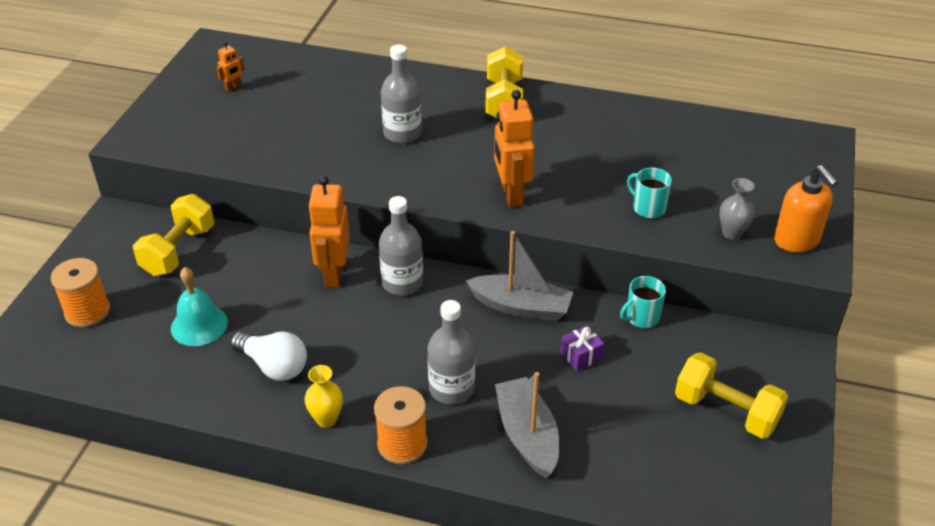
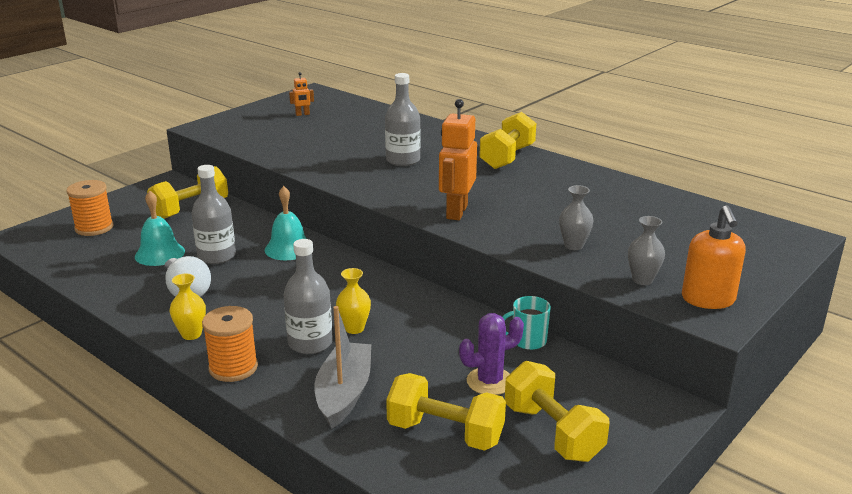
camera: 25 degrees right, 15 degrees down
(334, 274) = (288, 248): orange robot -> turquoise bell
(402, 283) = (337, 266): grey bottle -> grey bottle (217, 256)
(479, 356) = (354, 328): none -> yellow vase
(521, 307) = (422, 306): grey boat -> none
(581, 355) = (445, 352): purple gift -> none
(641, 375) = (489, 381): none -> purple cactus
(643, 445) = (445, 433): none -> yellow dumbbell
(648, 208) = (573, 246): turquoise mug -> grey vase

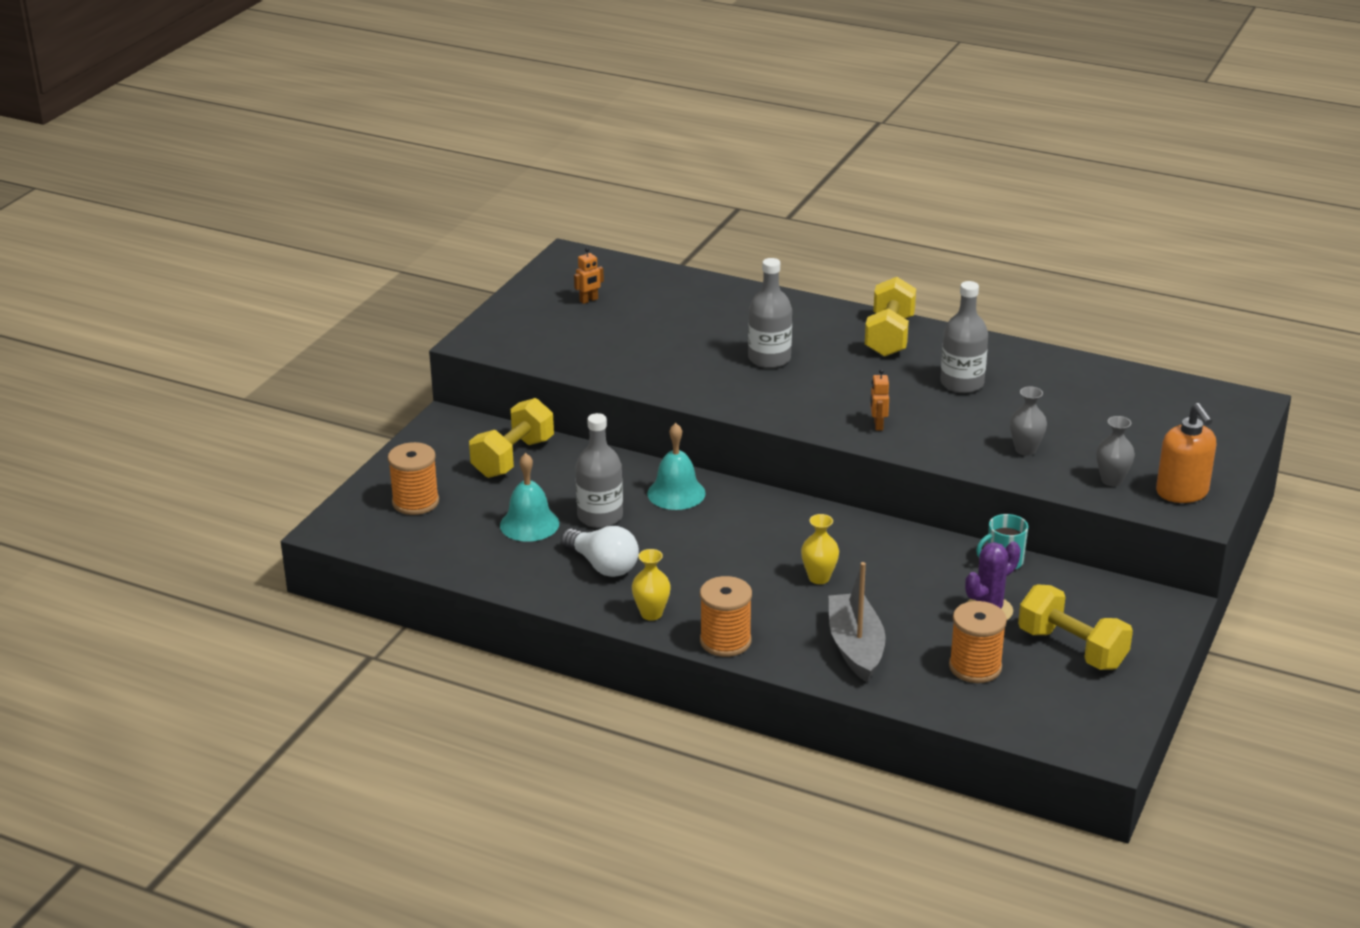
camera: 15 degrees left, 5 degrees up
(310, 343) = (784, 602): grey bottle -> grey bottle (962, 383)
(445, 433) = (975, 667): yellow dumbbell -> orange spool
(456, 212) = (878, 425): orange robot -> orange robot, size x0.48

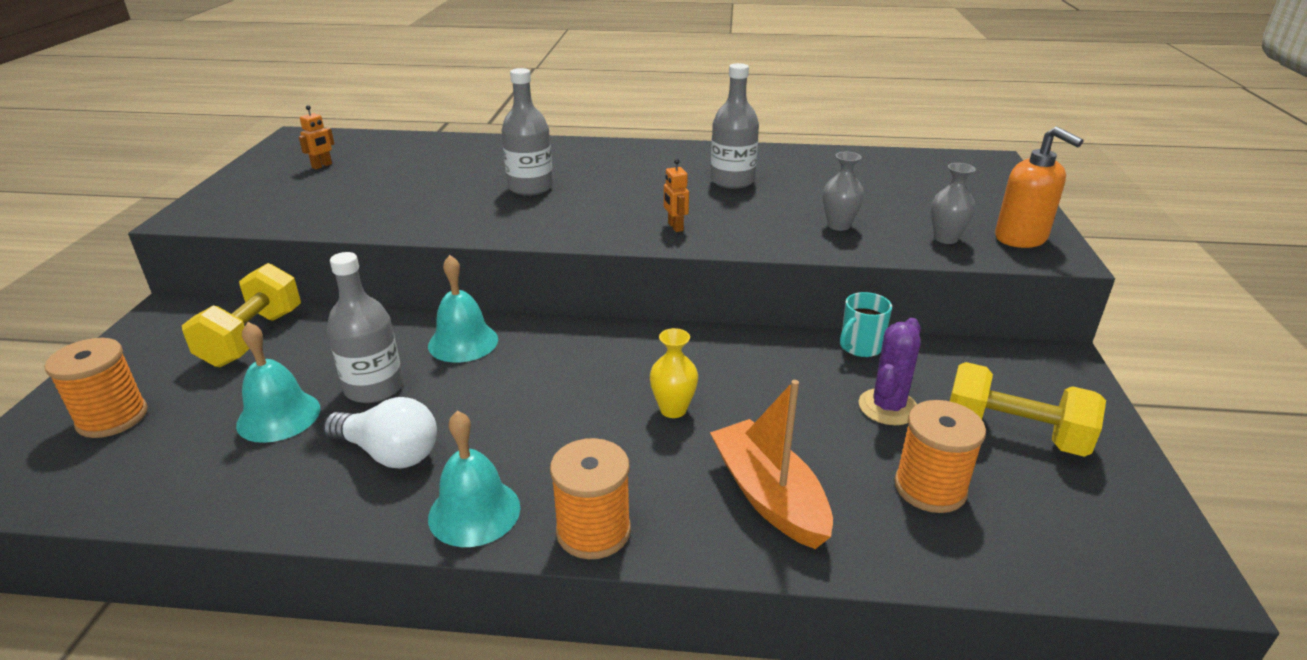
camera: 20 degrees left, 0 degrees up
(651, 614) = (474, 512): yellow vase -> turquoise bell
(855, 647) = (769, 496): grey boat -> orange boat
(889, 336) = (639, 155): yellow dumbbell -> none

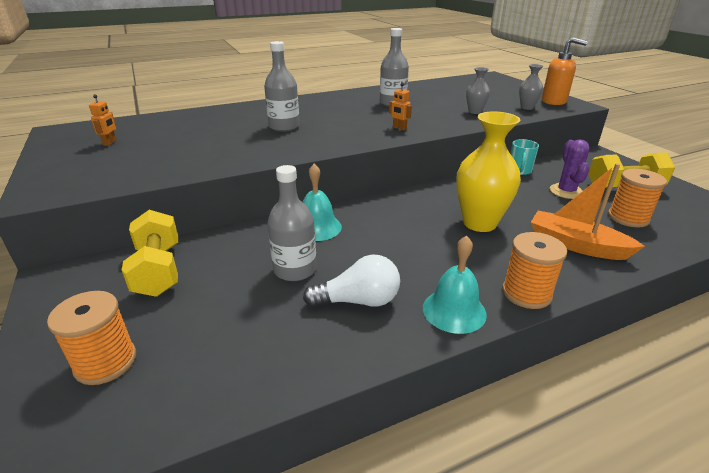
camera: 30 degrees left, 0 degrees up
(278, 416) = (250, 309): turquoise bell -> none
(673, 409) = (479, 223): yellow vase -> yellow vase, size x1.99

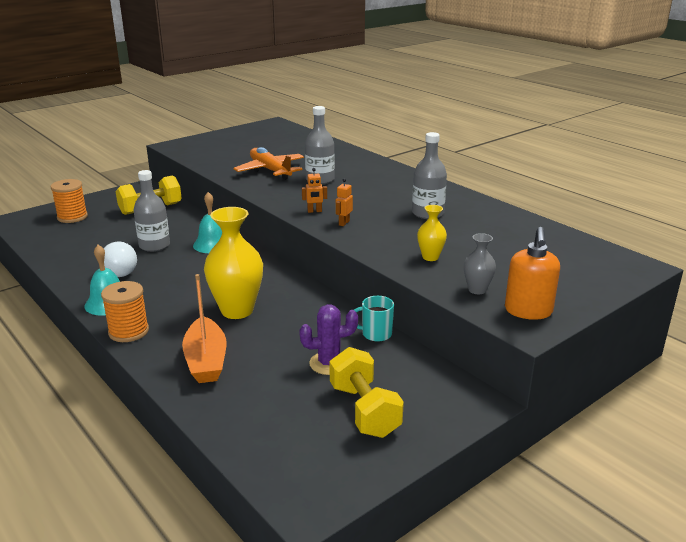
camera: 75 degrees right, 5 degrees down
(110, 143) = (257, 140): orange robot -> orange robot (314, 211)
(231, 144) = (270, 170): none -> orange plane
(475, 112) = (430, 257): grey vase -> yellow vase
(576, 245) = (206, 360): orange boat -> orange boat turned 150 degrees clockwise
(628, 218) = (274, 401): orange spool -> none

